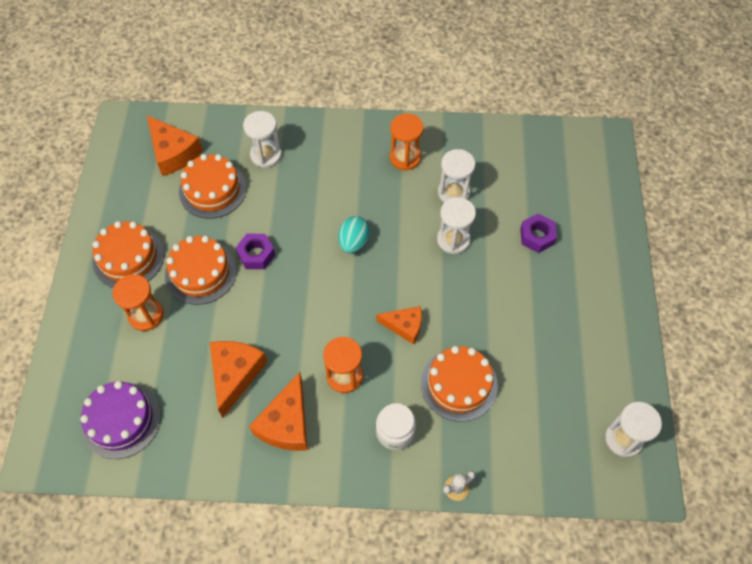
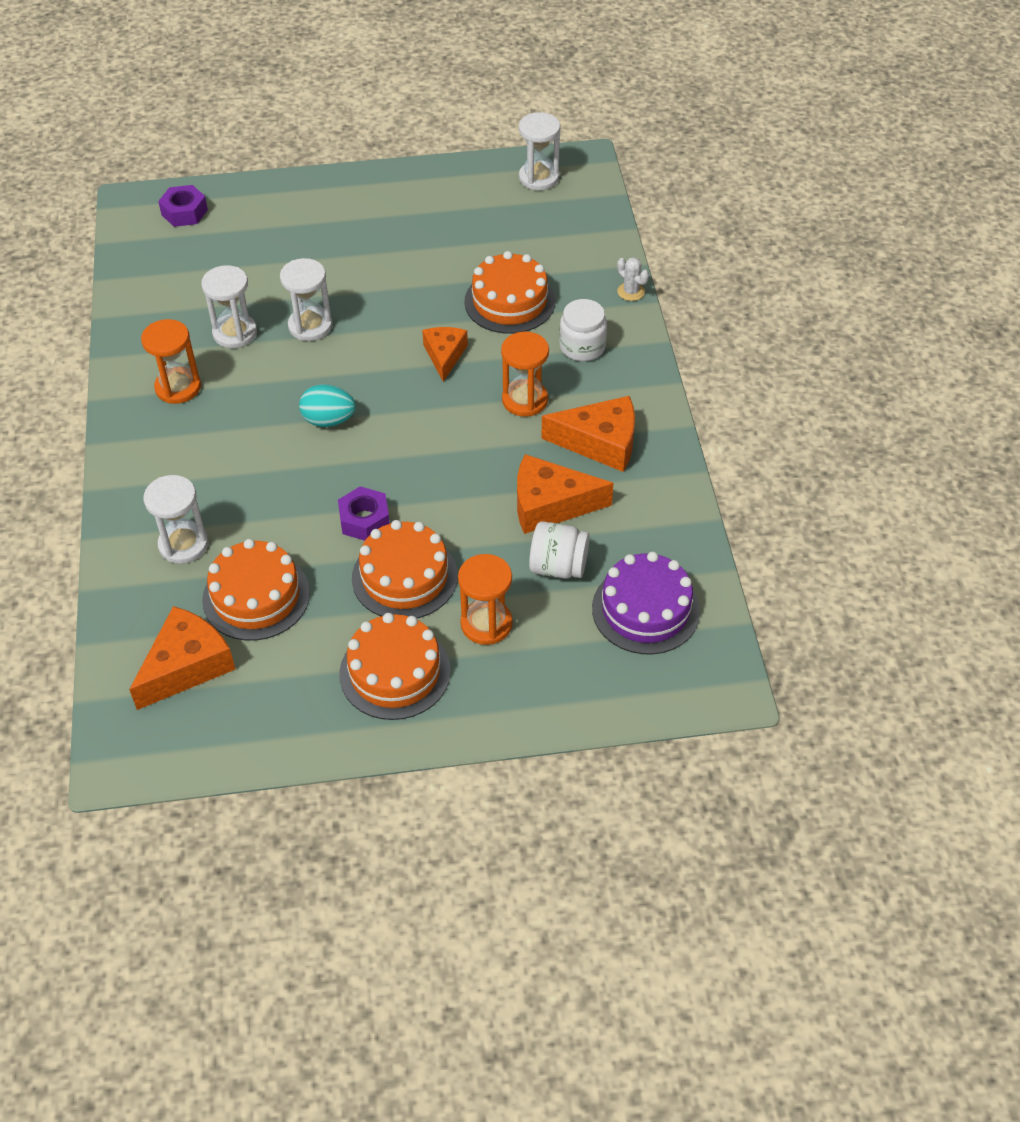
camera: 100 degrees left, 10 degrees down
(178, 369) = (558, 567): none -> white jar
(537, 236) = (295, 254): purple nut -> purple nut (184, 212)

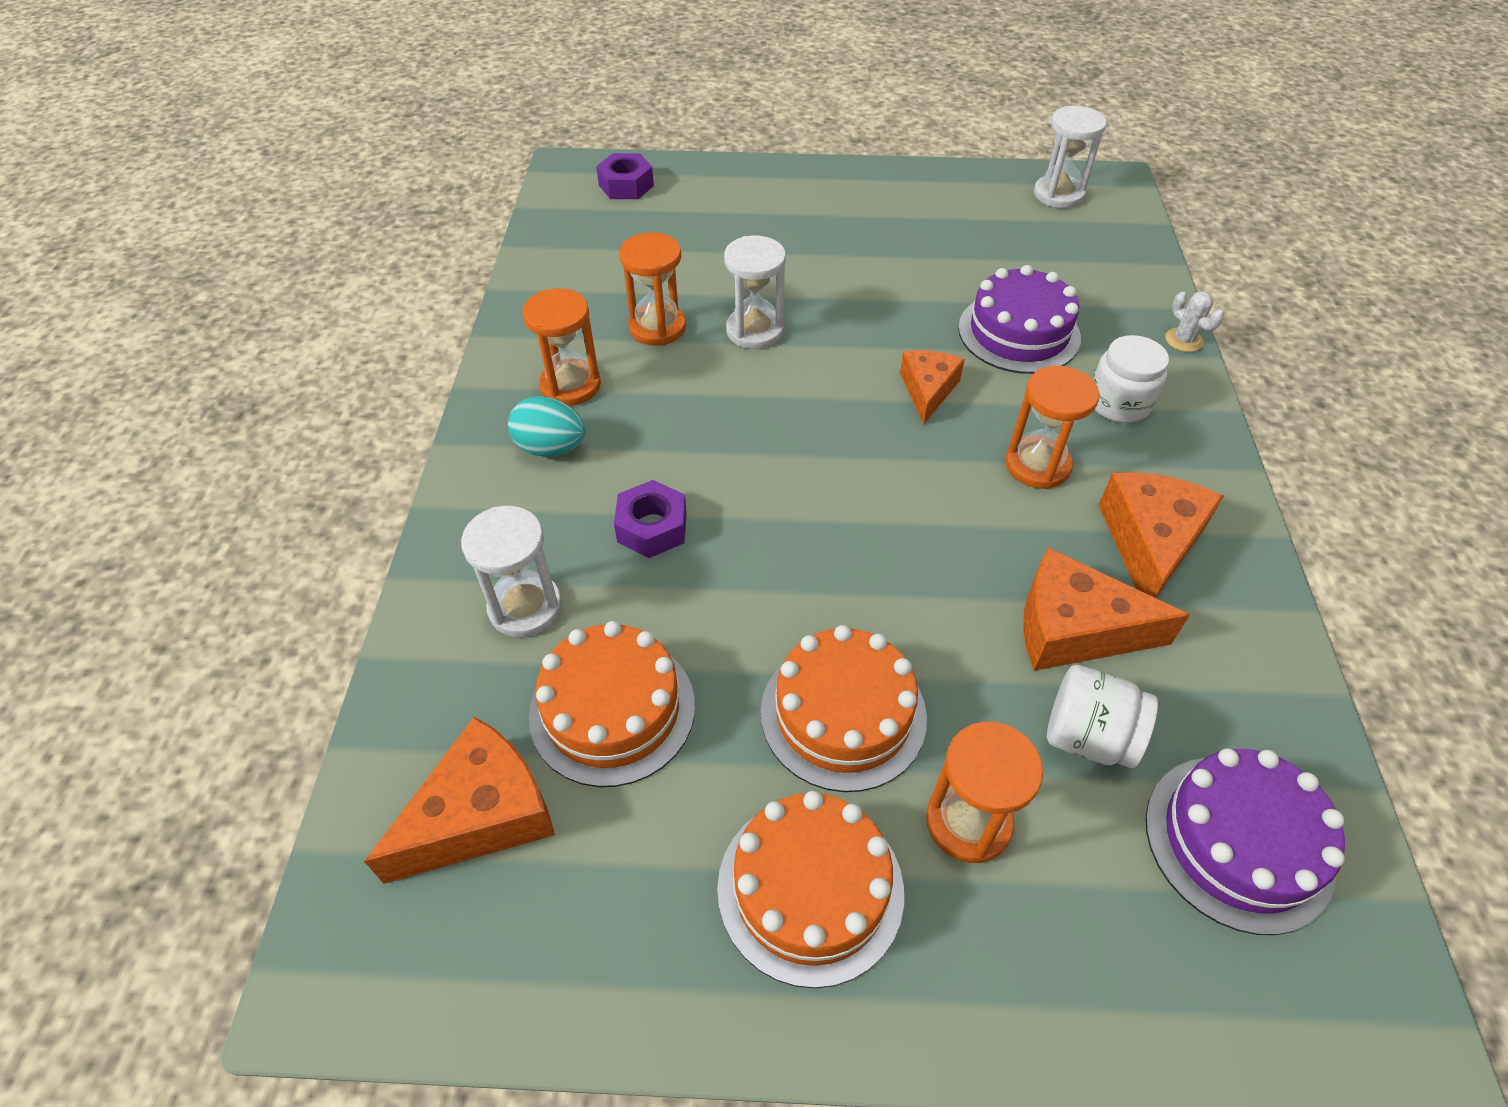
camera: 10 degrees right, 0 degrees up
(235, 333) = (657, 327): white hourglass -> orange hourglass
(329, 420) = (761, 456): turquoise egg -> turquoise egg (551, 448)
(364, 520) = (792, 610): purple nut -> purple nut (652, 527)
(509, 301) = (1019, 333): orange cake -> purple cake
(600, 442) = (1149, 542): orange cheese -> orange cheese turned 90 degrees counterclockwise

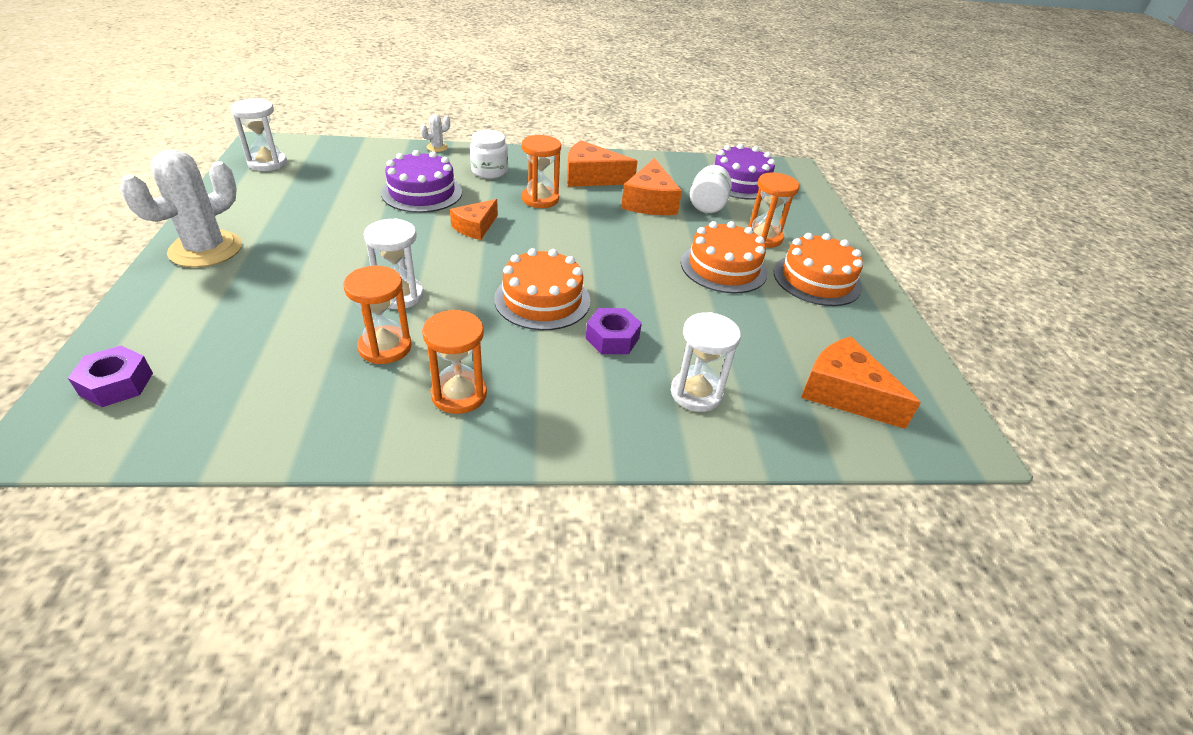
camera: 100 degrees left, 10 degrees down
(551, 448) = (537, 398): turquoise egg -> none
(612, 709) = (755, 346): orange cake -> orange cake (542, 300)
(840, 188) = (206, 249): none -> white cactus
(927, 390) = (475, 227): orange cheese -> orange cheese turned 60 degrees counterclockwise

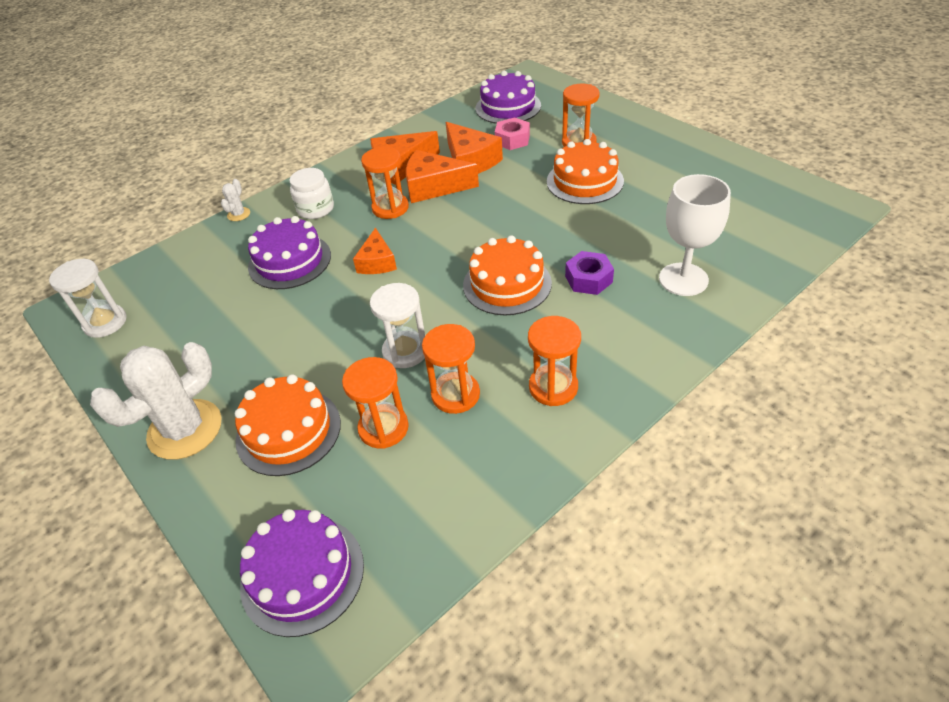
camera: 30 degrees left, 5 degrees up
(117, 384) = (302, 574): purple nut -> purple cake
(206, 249) = (185, 429): white cactus -> white cactus turned 45 degrees clockwise
(306, 333) = (383, 428): none -> orange hourglass
(696, 393) = (683, 279): white hourglass -> white goblet
(707, 205) = (512, 140): white jar -> pink nut
(817, 279) = (648, 153): orange cake -> orange cake (288, 431)
(844, 393) = (755, 221): orange cheese -> orange cheese (434, 187)

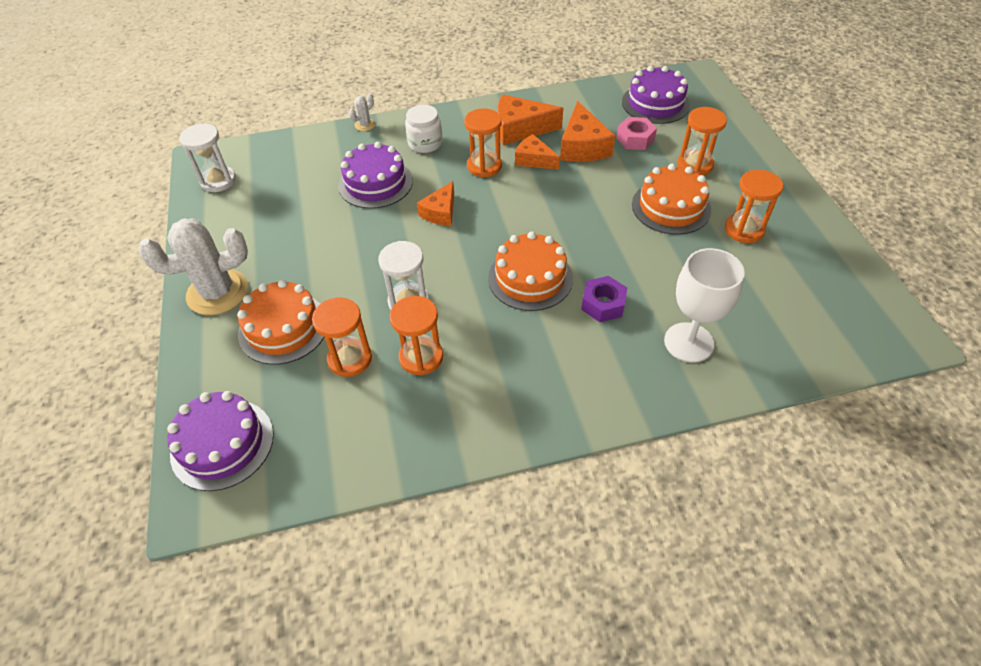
camera: 25 degrees right, 5 degrees up
(434, 187) = (534, 160): orange cheese -> orange cheese, size x0.65
(553, 387) = (501, 388): orange hourglass -> orange hourglass (744, 230)

